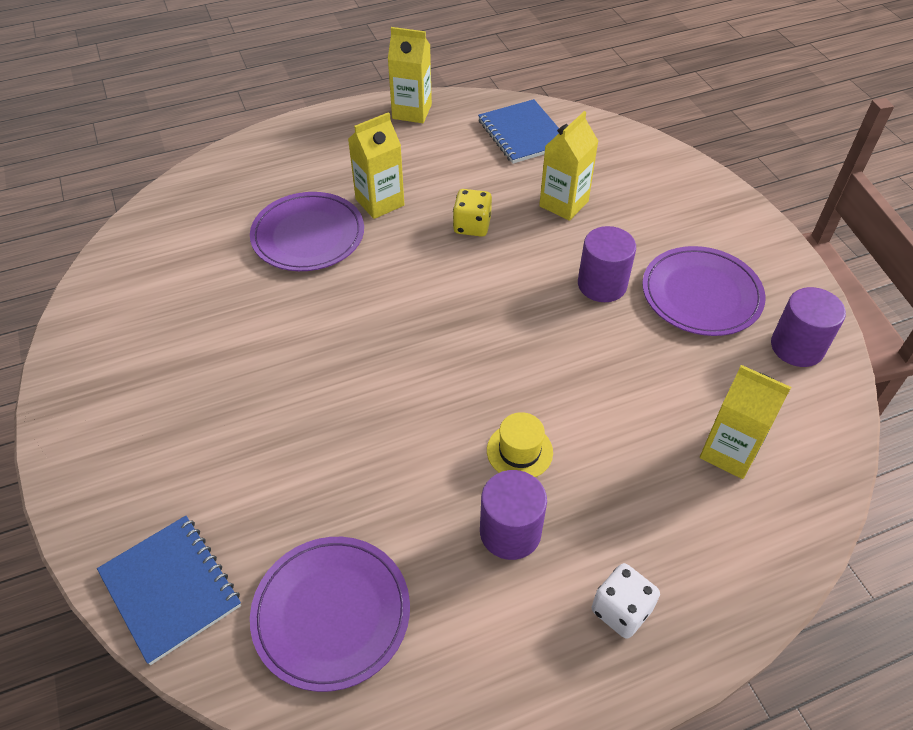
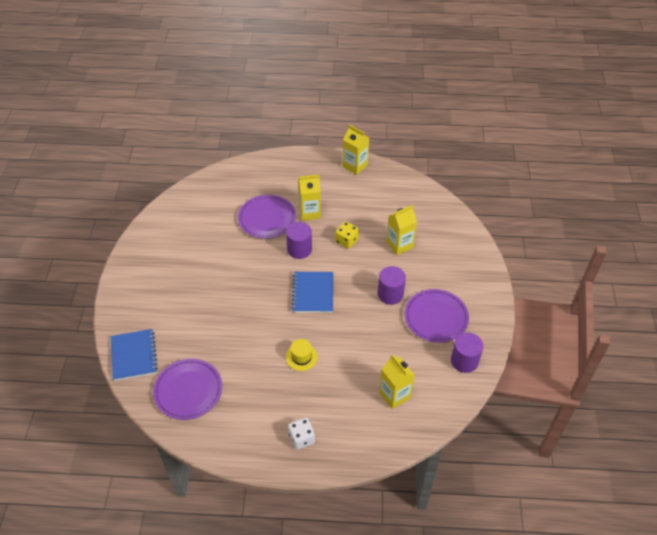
camera: 25 degrees right, 0 degrees up
(510, 532) = (276, 389): purple cylinder -> purple cylinder (299, 249)
(523, 134) = (404, 198): blue notebook -> blue notebook (313, 293)

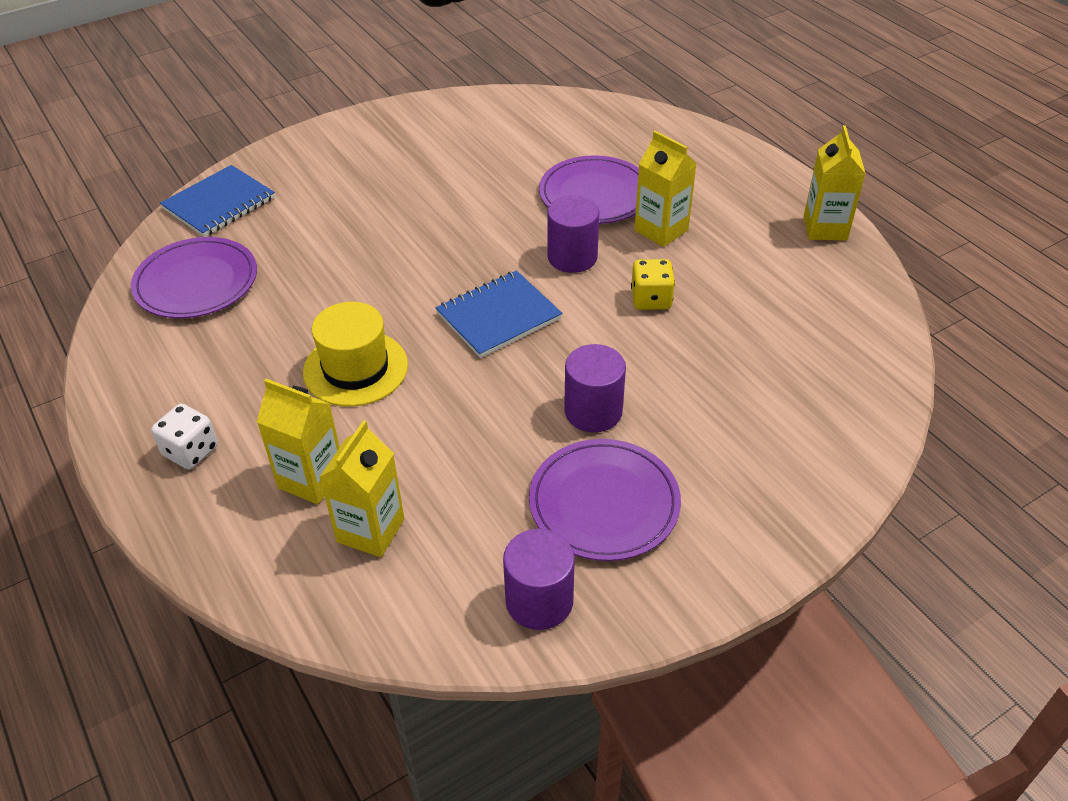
camera: 55 degrees right, 5 degrees down
(301, 357) = (355, 368): yellow hat -> yellow hat, size x1.63
(399, 245) = (719, 368): yellow carton -> yellow carton (311, 479)

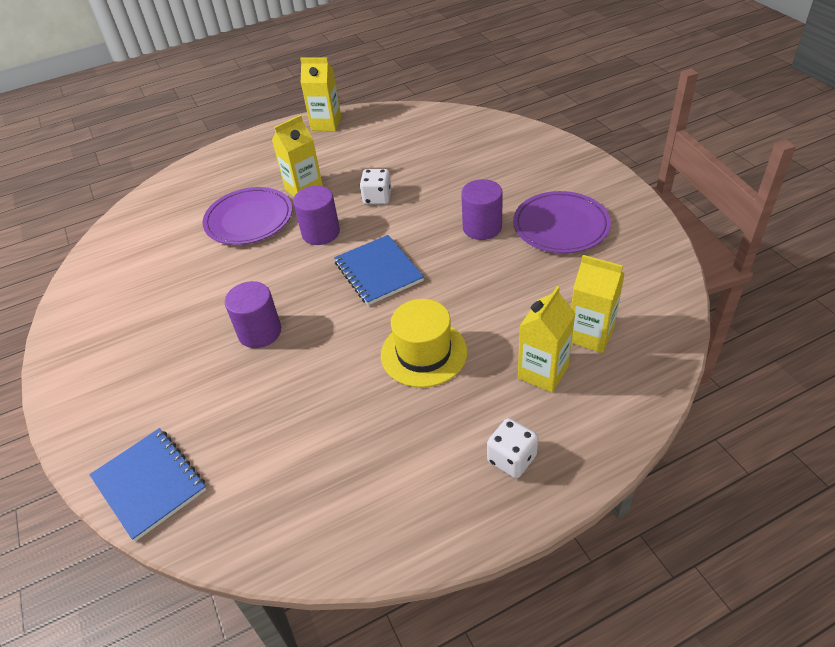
camera: 80 degrees left, 0 degrees up
(196, 282) = (279, 487): purple plate -> none
(539, 601) = (639, 254): purple cylinder -> purple cylinder (260, 332)
(651, 299) = (377, 198): yellow dice -> white dice

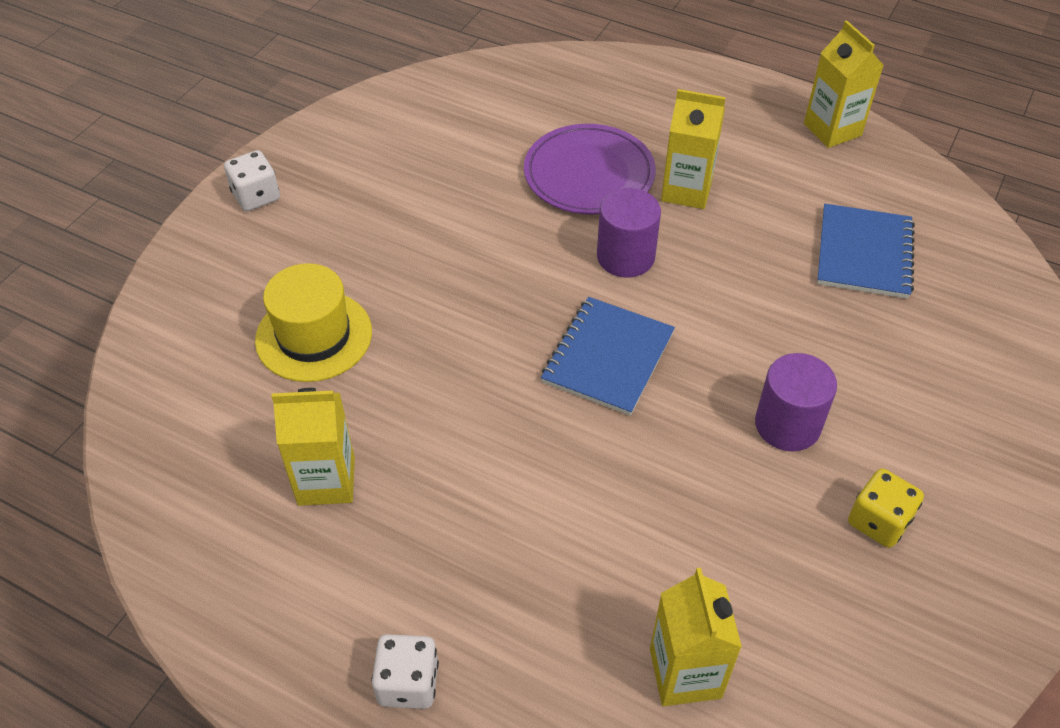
camera: 50 degrees right, 5 degrees up
(149, 484) = (169, 349): blue notebook -> blue notebook (864, 253)
(260, 332) = (423, 304): purple cylinder -> none
(377, 198) = (740, 274): white dice -> white dice (256, 196)
(423, 353) = (509, 489): yellow hat -> yellow hat (314, 336)
(543, 372) = (573, 646): yellow carton -> yellow carton (326, 481)
(561, 225) = (878, 521): purple plate -> yellow dice

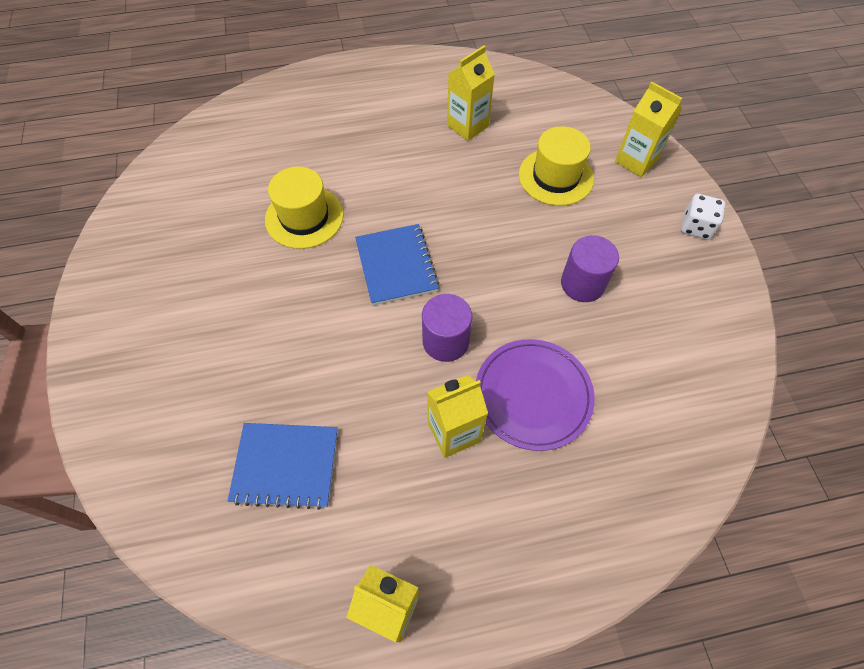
camera: 140 degrees right, 10 degrees up
(408, 683) = (356, 89): white dice -> none
(672, 494) = (304, 217): none -> yellow hat
(685, 673) = (247, 153): yellow carton -> yellow carton (636, 161)
(787, 425) = (266, 292): purple cylinder -> purple cylinder (582, 284)
(864, 253) = (286, 465): blue notebook -> blue notebook turned 60 degrees counterclockwise
(878, 521) = (187, 270): yellow dice -> none

